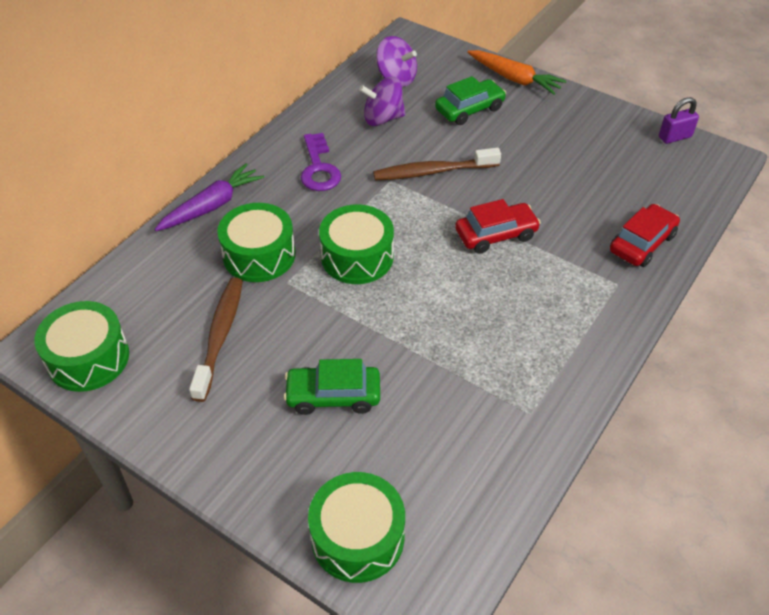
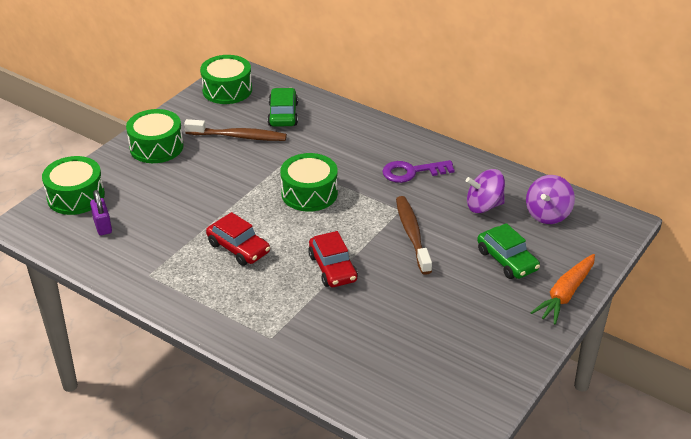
camera: 90 degrees right, 10 degrees down
(212, 206) = (365, 124): purple carrot -> none
(259, 255) = (313, 148): green drum -> green drum (156, 147)
(333, 396) = (181, 185): green car -> green car (283, 114)
(383, 118) = (484, 206): purple spinning top -> purple spinning top turned 90 degrees counterclockwise
(642, 243) = (320, 361): red car -> red car (238, 248)
(675, 137) = (483, 411): purple padlock -> purple padlock (102, 226)

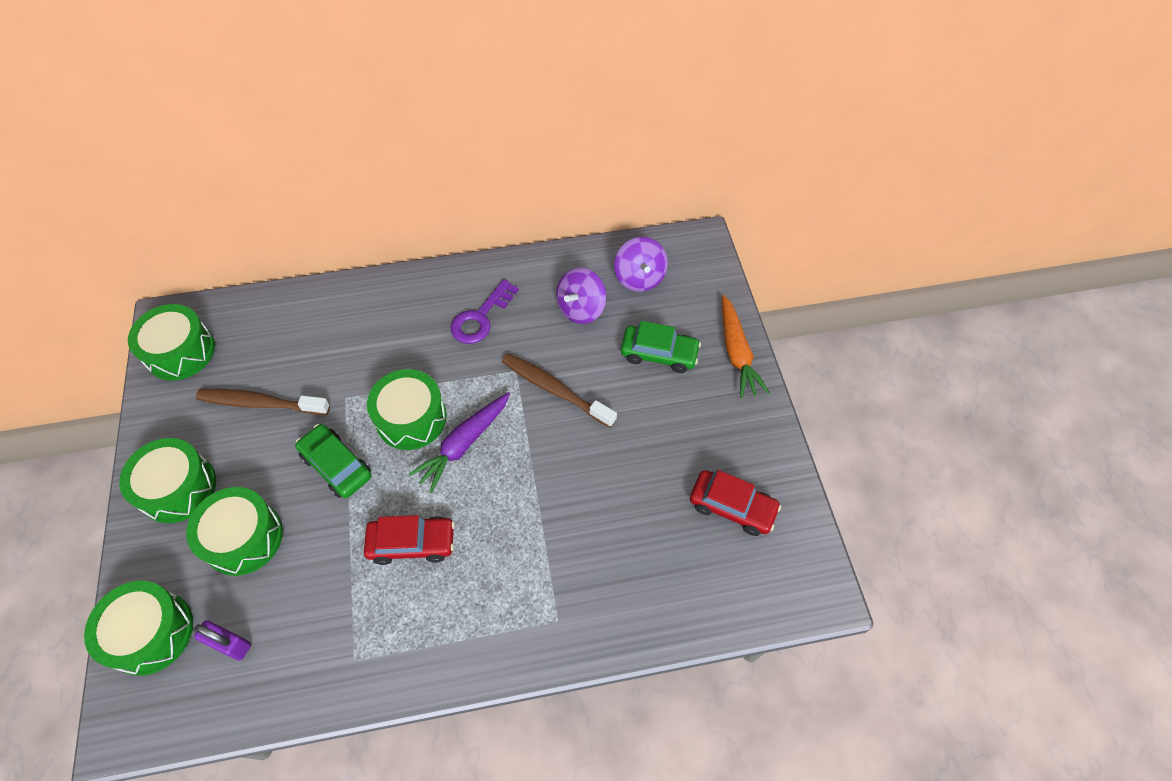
camera: 45 degrees left, 20 degrees up
(161, 188) = (243, 538): none -> green drum
(239, 136) = (260, 403): brown toothbrush -> brown toothbrush turned 135 degrees counterclockwise
(283, 114) = (279, 340): green car -> green car (336, 466)
(323, 224) = (464, 444): none -> purple carrot
(333, 268) = (527, 488): red car -> red car (732, 507)

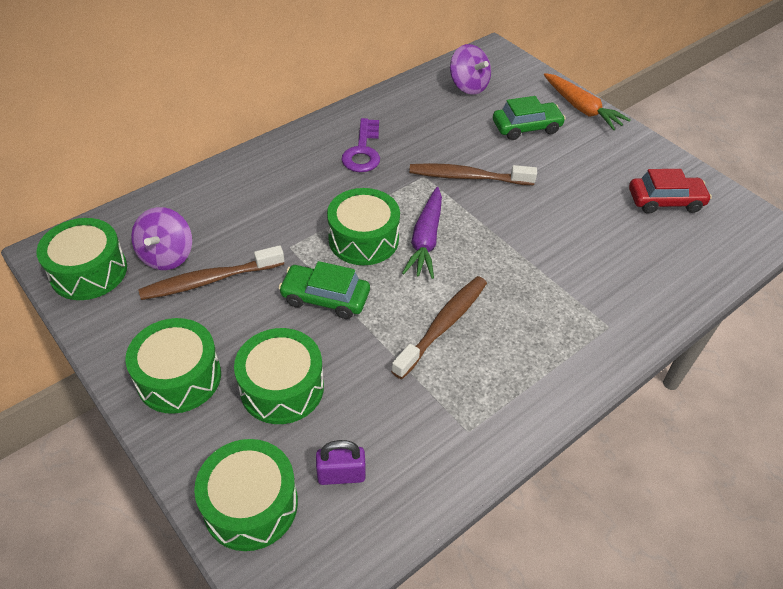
camera: 30 degrees left, 10 degrees down
(412, 543) = (443, 325): red car -> brown toothbrush
(581, 308) = (440, 119): purple spinning top -> purple spinning top (167, 255)

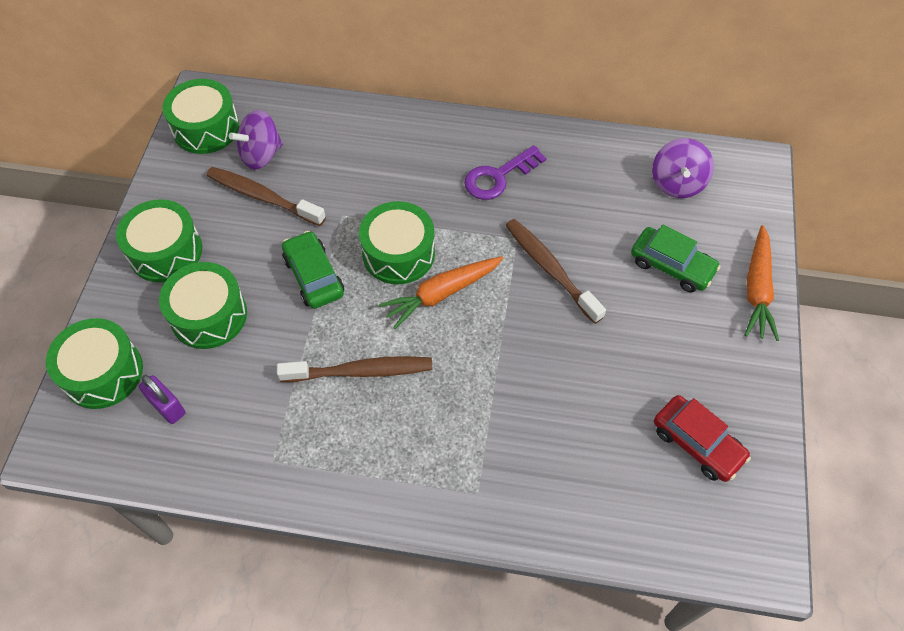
camera: 50 degrees right, 10 degrees up
(426, 239) = (442, 294): purple carrot -> orange carrot

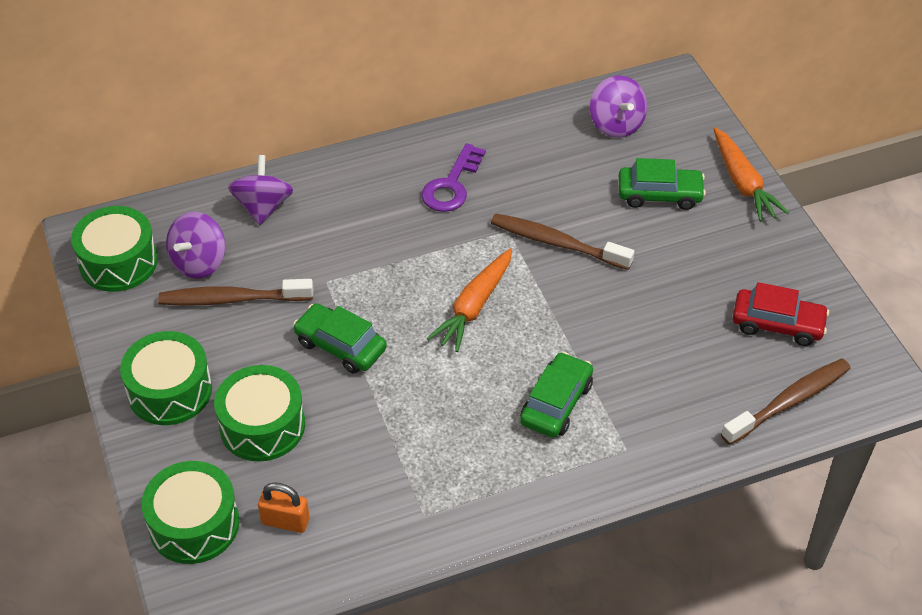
camera: 30 degrees left, 10 degrees down
(167, 407) = (285, 521): purple padlock -> orange padlock
(339, 130) = (263, 207): none -> purple spinning top
(361, 371) = (449, 404): brown toothbrush -> brown toothbrush (789, 401)
(398, 253) = (407, 290): green drum -> none
(448, 417) = (556, 403): none -> green car

